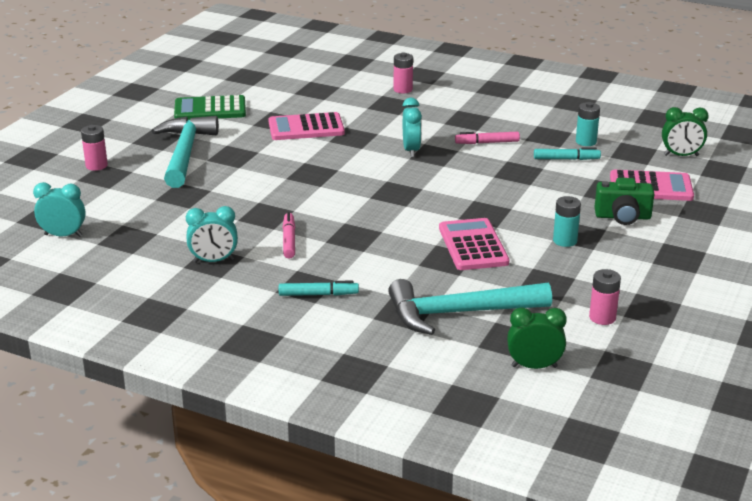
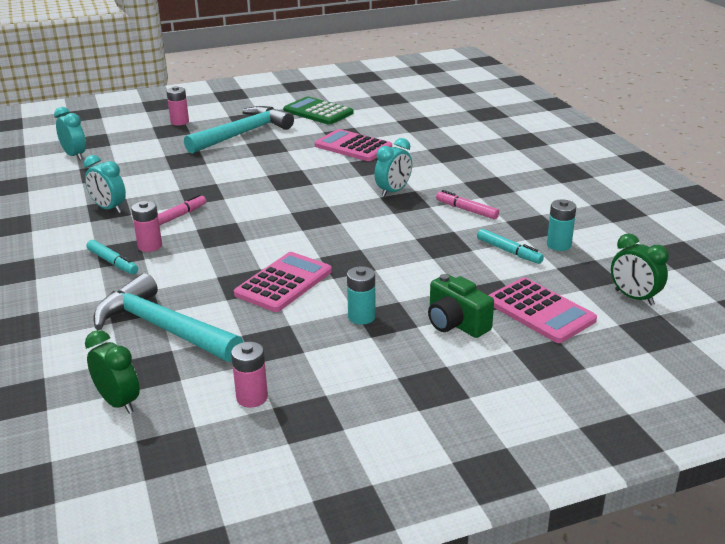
camera: 45 degrees right, 0 degrees up
(403, 89) = (483, 145): pink battery -> pink battery (150, 246)

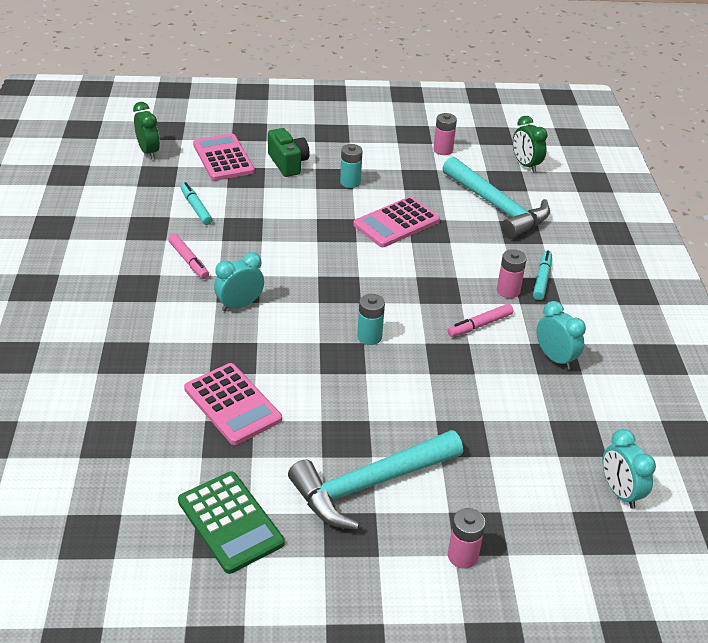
camera: 165 degrees left, 10 degrees up
(113, 262) = (542, 279): turquoise marker -> turquoise marker turned 45 degrees clockwise
(559, 245) = (149, 204): turquoise battery -> turquoise battery (369, 337)

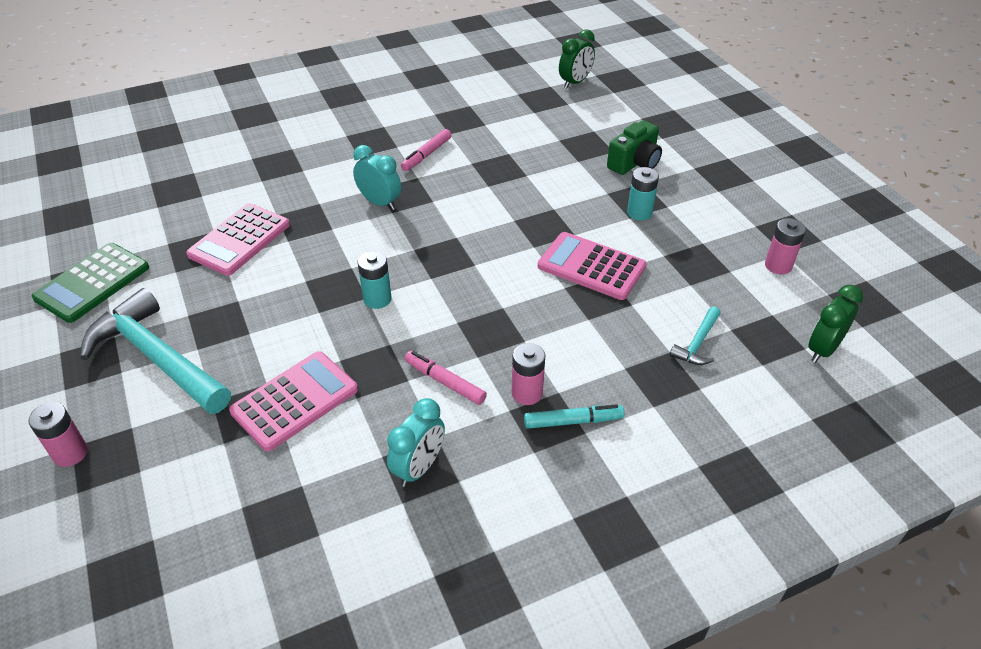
camera: 70 degrees right, 5 degrees up
(196, 208) = (510, 134): turquoise marker -> none
(223, 158) = (605, 123): pink calculator -> pink calculator (295, 400)
(497, 207) = (697, 343): turquoise hammer -> turquoise hammer, size x0.45
(620, 492) = (194, 585): turquoise clock -> none

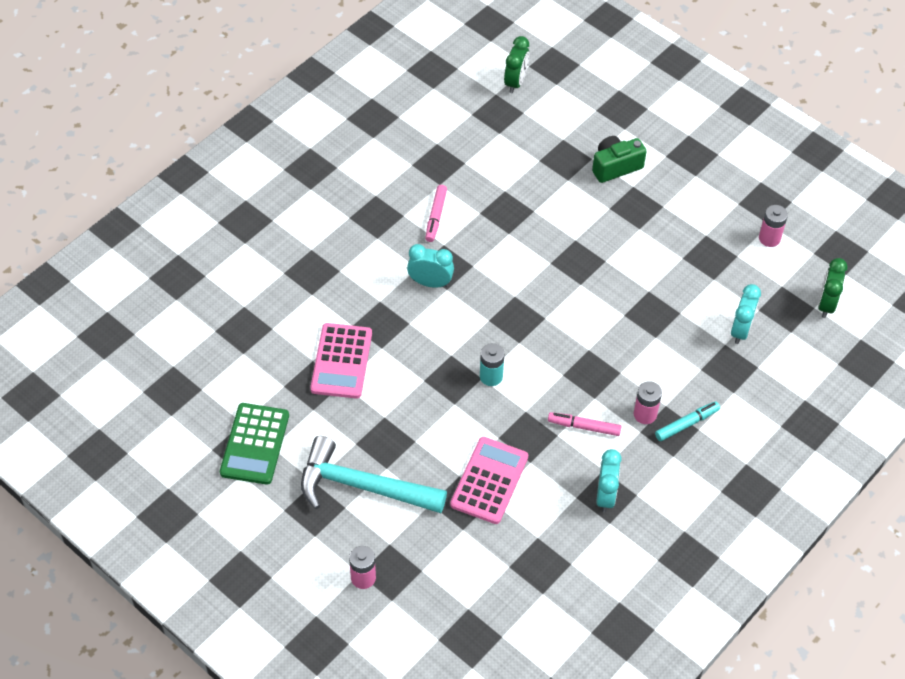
camera: 25 degrees left, 10 degrees up
(591, 267) = (634, 288): pink calculator -> none
(634, 163) = (615, 166): green camera -> green camera turned 135 degrees counterclockwise
(639, 213) = (644, 221): turquoise battery -> none
(697, 343) = (740, 330): turquoise hammer -> turquoise clock

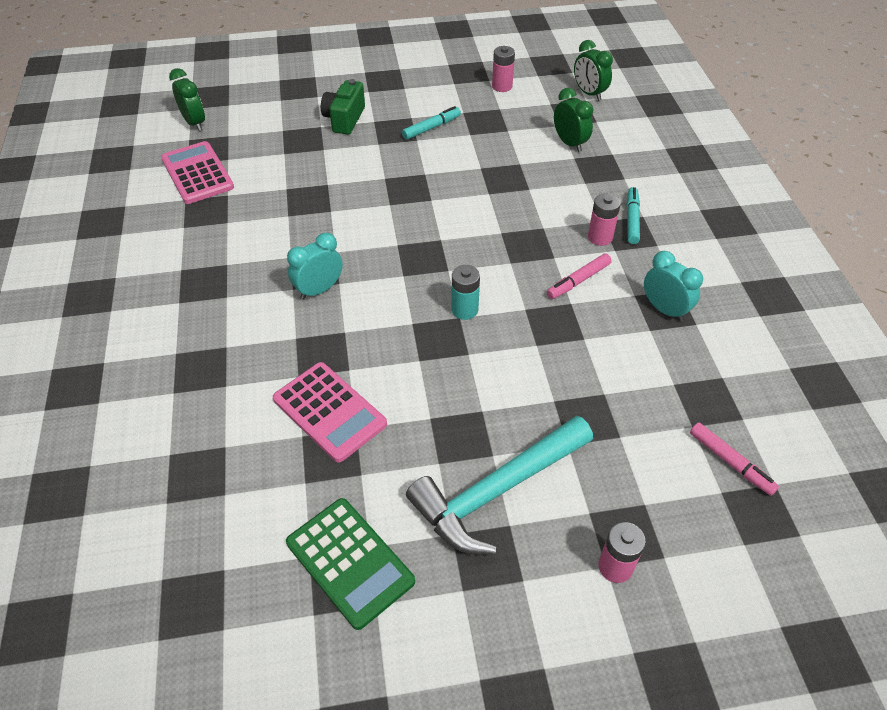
camera: 50 degrees left, 5 degrees down
(436, 216) = (256, 244): pink marker -> pink marker (730, 462)
(489, 481) = (579, 381): pink calculator -> pink calculator (197, 173)
(664, 228) = (431, 128): none -> turquoise marker
(740, 330) = (569, 143): turquoise clock -> green clock

